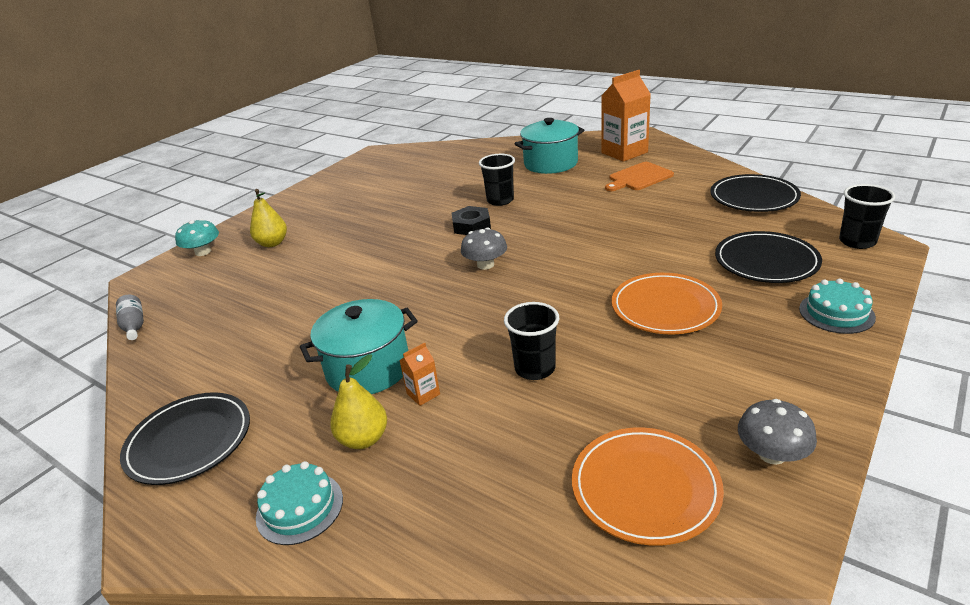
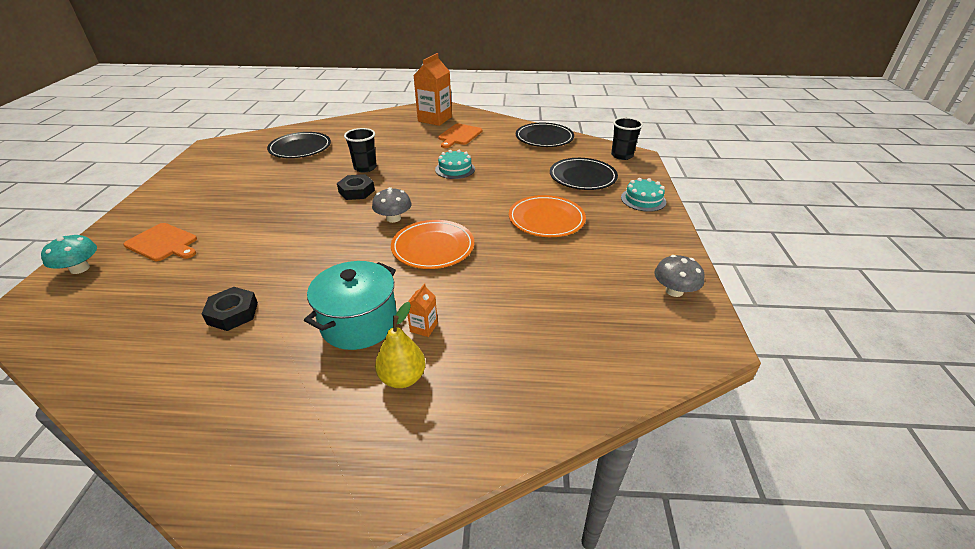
camera: 35 degrees left, 5 degrees up
(134, 326) = (50, 361): grey bottle -> none
(189, 441) = (226, 444): black plate -> black plate (300, 148)
(272, 243) = (163, 243): yellow pear -> orange cutting board
(276, 324) = (233, 313): none -> black nut
(300, 507) = (392, 452): turquoise cake -> turquoise cake (455, 169)
(535, 368) = (493, 283): black cup -> none
(550, 163) = (384, 134): turquoise pot -> none
(645, 488) = (625, 336): orange plate -> orange plate (433, 247)

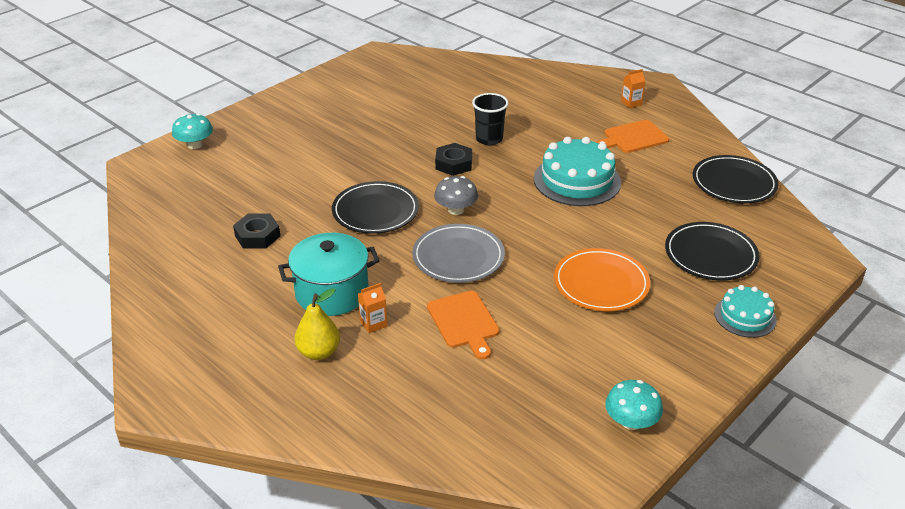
camera: 40 degrees right, 0 degrees up
(163, 243) = (261, 147): orange cutting board -> orange cutting board (464, 322)
(300, 148) = (452, 88): black plate -> black plate (375, 211)
(433, 247) = (458, 257): orange plate -> grey plate
(435, 119) = (631, 103): orange carton -> orange carton, size x0.45
(455, 169) = (577, 180): turquoise cake -> turquoise cake, size x1.72
(622, 155) = (803, 250): black cup -> none
(674, 291) = (631, 421): grey mushroom -> turquoise mushroom

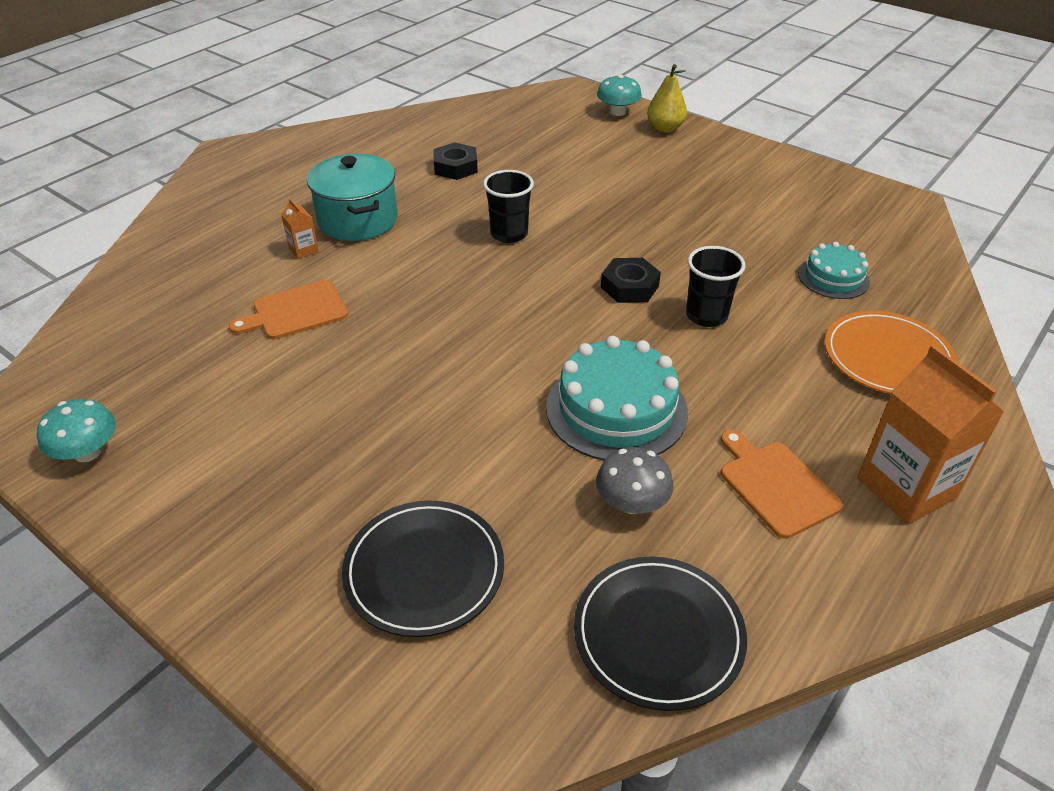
camera: 85 degrees right, 5 degrees up
(319, 352) = (266, 222): yellow pear -> yellow pear (665, 128)
(375, 211) = (509, 234): black plate -> black cup
(456, 210) = (520, 294): grey mushroom -> grey mushroom (631, 502)
(458, 257) = (419, 301): grey plate -> none
(601, 283) = (358, 431): orange plate -> orange plate (887, 357)
(631, 103) = (906, 488): orange carton -> orange carton, size x2.24
(745, 316) = (261, 602): turquoise cake -> turquoise cake (833, 277)

